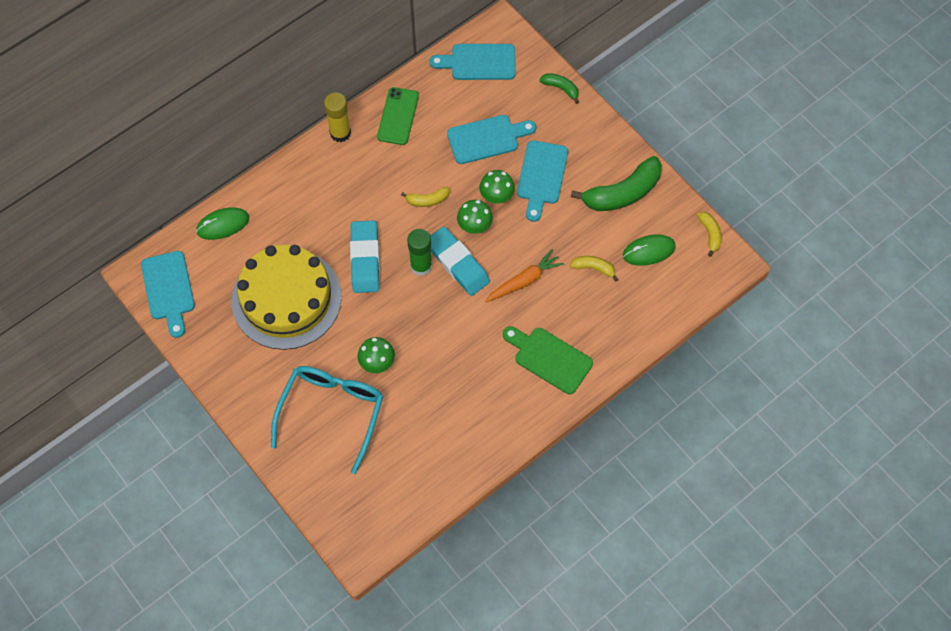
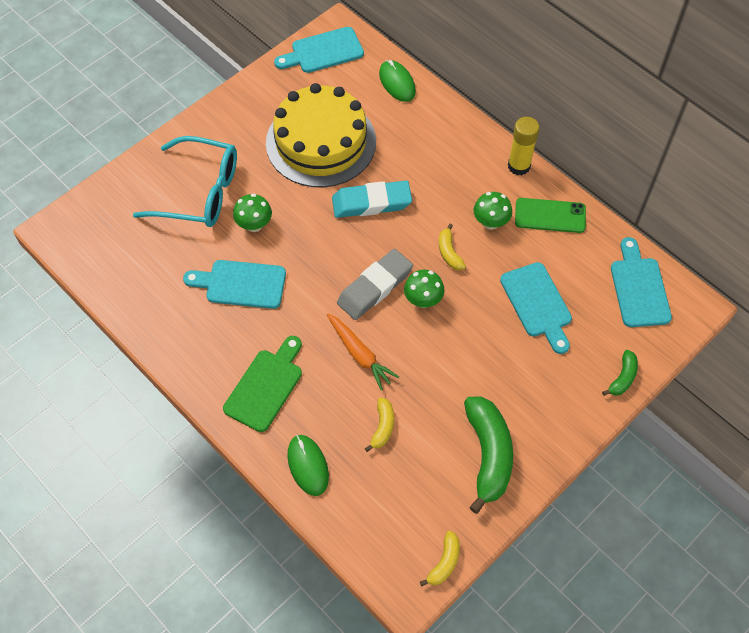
camera: 85 degrees right, 5 degrees down
(421, 266) = (368, 253): green glue stick -> none
(457, 263) = (375, 287): turquoise eraser -> grey eraser
(496, 196) = (463, 319): green mushroom -> green mushroom (490, 222)
(541, 176) = (497, 364): turquoise cutting board -> turquoise cutting board (241, 284)
(622, 193) = (488, 455): green banana -> green banana turned 150 degrees counterclockwise
(648, 251) = (412, 488): green mouse -> green mouse (308, 465)
(710, 234) = (444, 562): yellow banana -> yellow banana turned 45 degrees counterclockwise

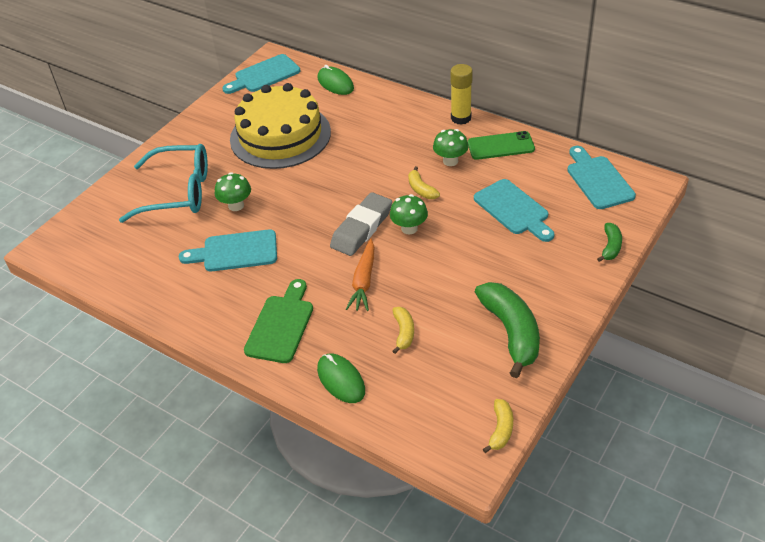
camera: 10 degrees left, 15 degrees down
(359, 354) = (363, 281): orange carrot -> orange carrot turned 60 degrees clockwise
(371, 203) = (339, 168): turquoise eraser -> none

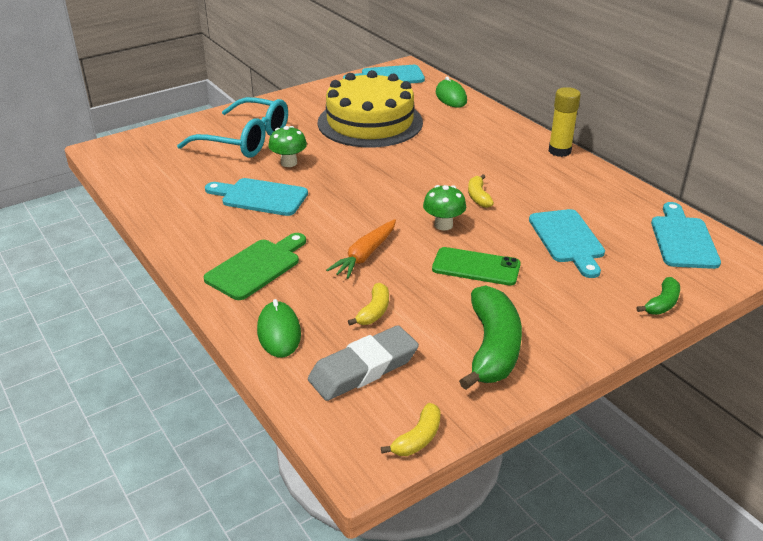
camera: 20 degrees right, 10 degrees down
(361, 228) = (395, 212): grey eraser -> grey eraser (363, 368)
(450, 161) = (525, 182): green mushroom -> none
(500, 146) = (588, 183): green phone -> green phone (476, 267)

